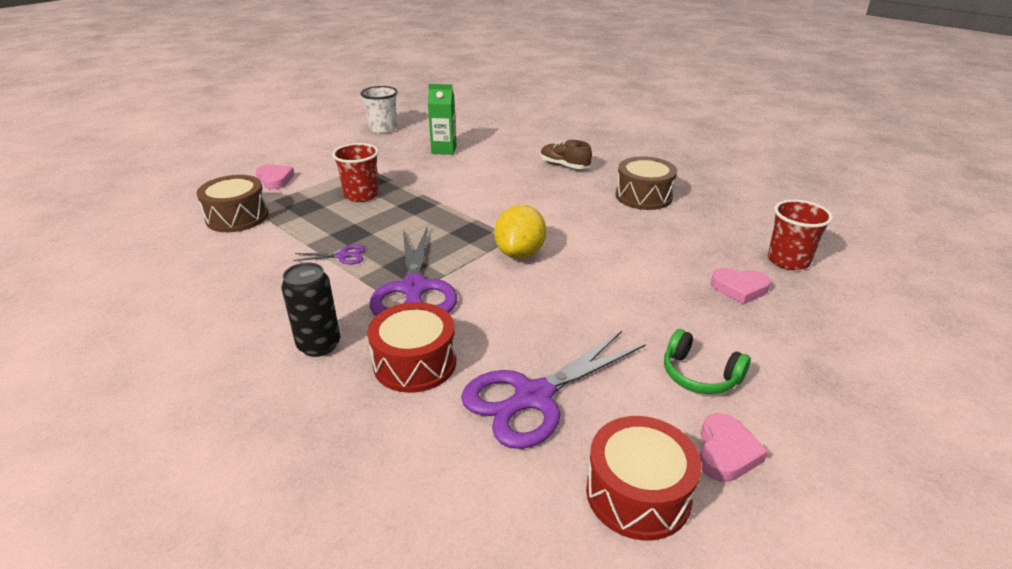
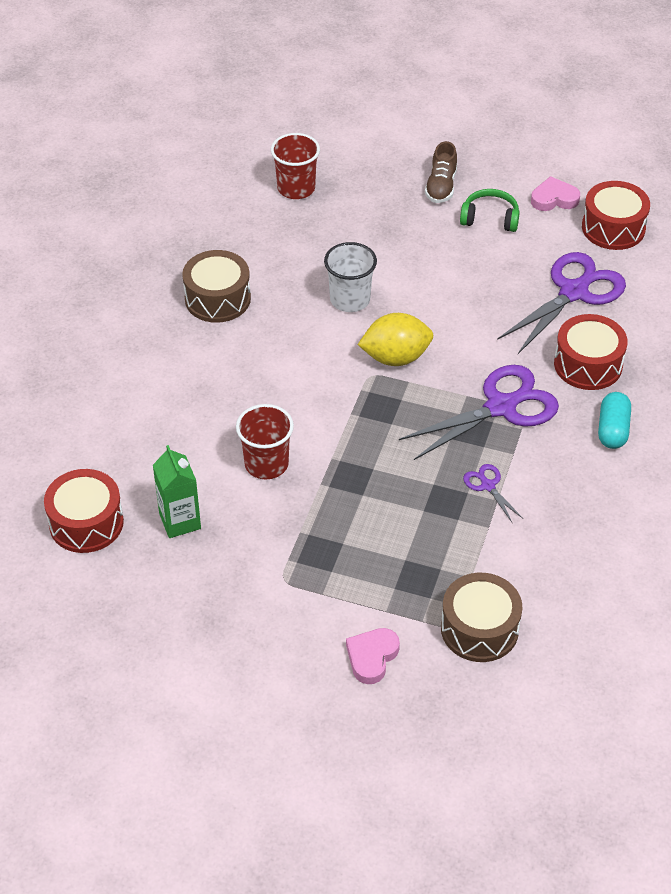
camera: 115 degrees left, 15 degrees up
(319, 345) = (613, 430): black can -> turquoise capsule
(361, 195) = (358, 540): red cup -> red cup (266, 464)
(383, 129) = (137, 632): white cup -> white cup (350, 299)
(471, 129) = (86, 523): none -> red drum
(532, 398) = (574, 291): purple scissors -> purple scissors turned 75 degrees counterclockwise
(564, 166) = (169, 383): brown shoe -> brown shoe (441, 186)
(699, 375) = (490, 218): green headphones -> green headphones turned 90 degrees counterclockwise
(739, 288) = (362, 211): pink heart -> none

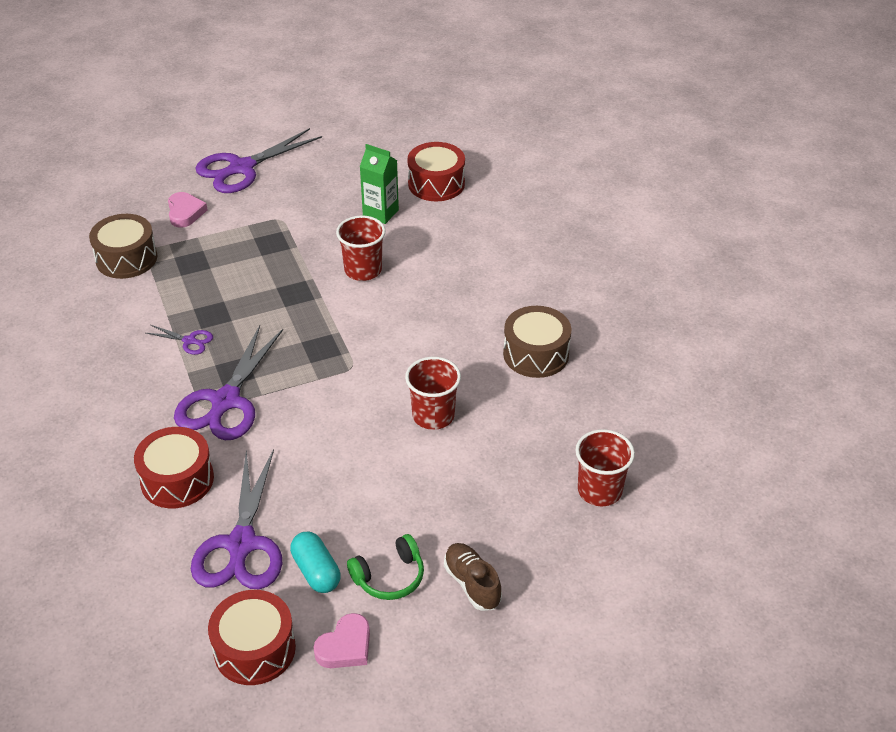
camera: 140 degrees right, 5 degrees down
(257, 688) = (241, 168): none -> purple scissors
(350, 299) = (433, 415): white cup -> red cup
(395, 357) = (347, 391): yellow lemon -> none
(613, 430) = (117, 435): turquoise capsule -> turquoise capsule (316, 571)

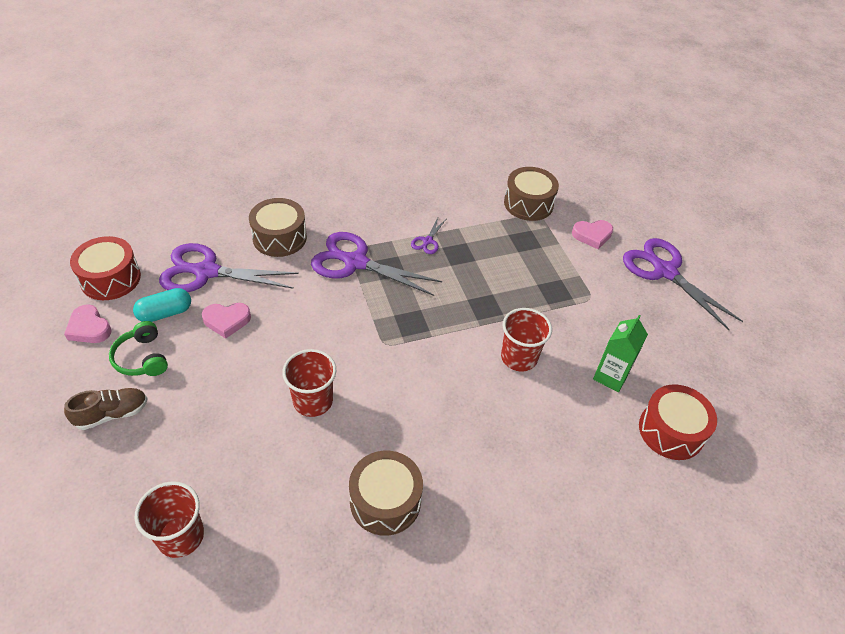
camera: 90 degrees right, 5 degrees up
(177, 480) = (279, 237): red drum -> brown drum
(326, 507) = (227, 321): none -> pink heart

